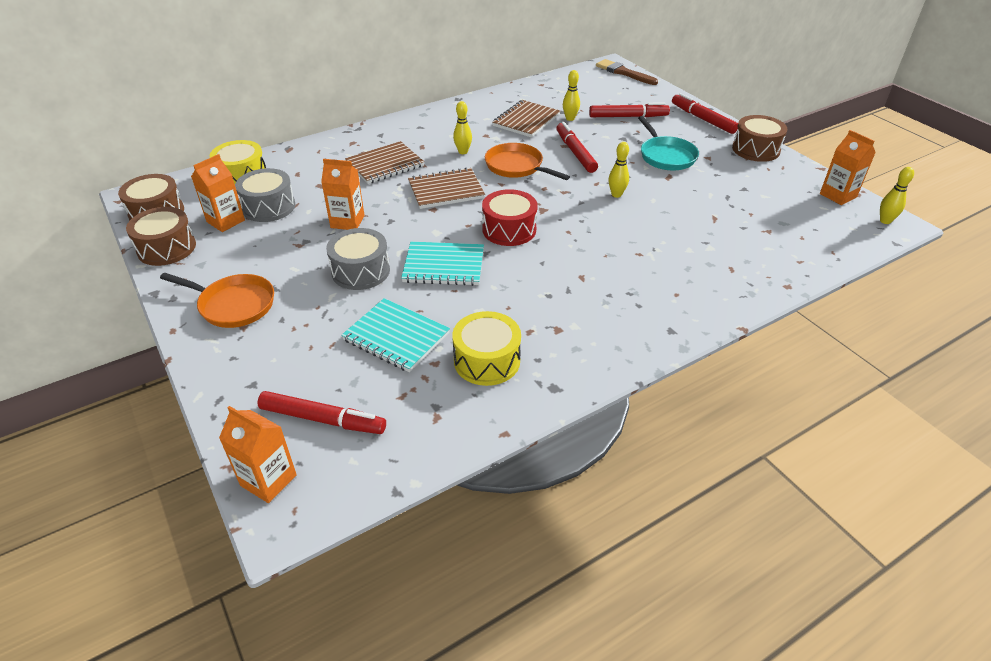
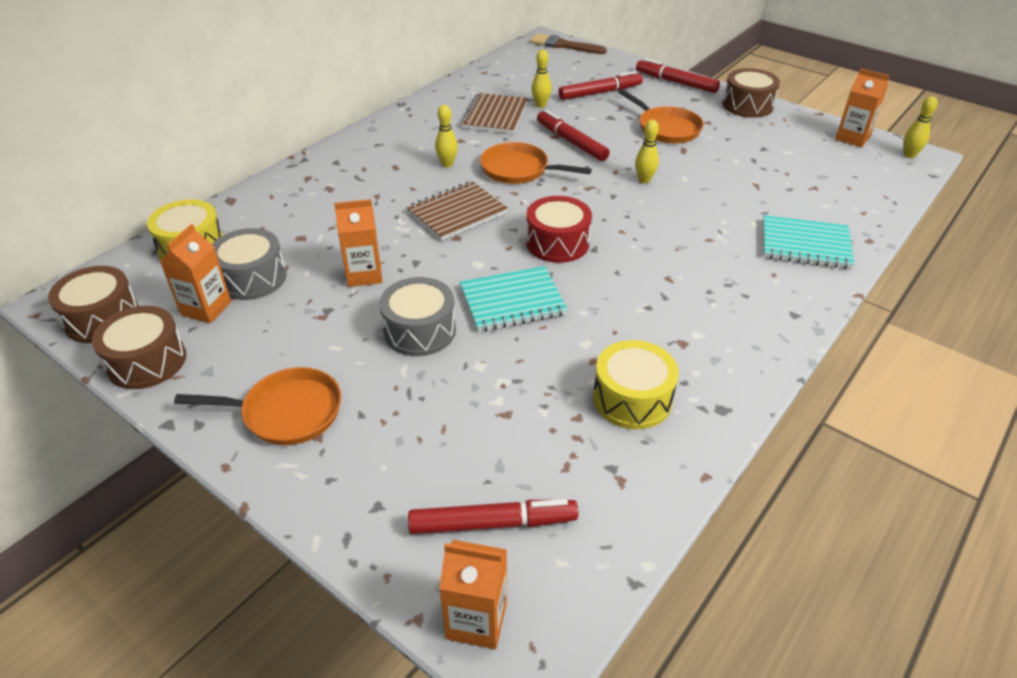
camera: 20 degrees left, 0 degrees up
(385, 165) = (365, 197): brown notebook -> none
(396, 337) = (513, 398): turquoise notebook -> turquoise notebook (805, 245)
(666, 156) = (666, 128): turquoise pan -> orange pan

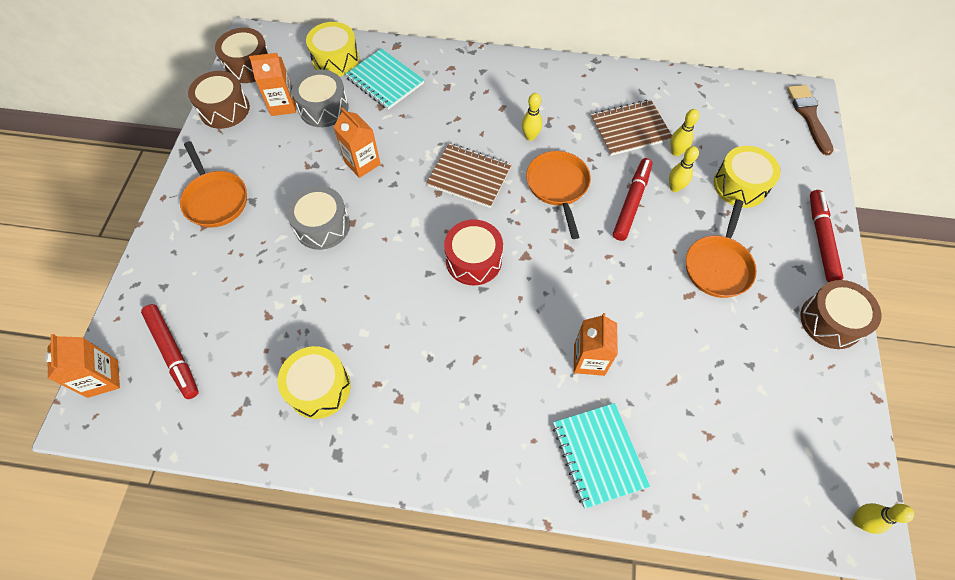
camera: 60 degrees right, 20 degrees up
(512, 301) = (384, 264): turquoise notebook -> turquoise notebook (385, 81)
(600, 93) = (740, 185): red marker -> yellow drum
(644, 180) = (611, 283): yellow bowling pin -> yellow bowling pin (674, 187)
(852, 138) = (847, 448): orange carton -> orange carton (589, 359)

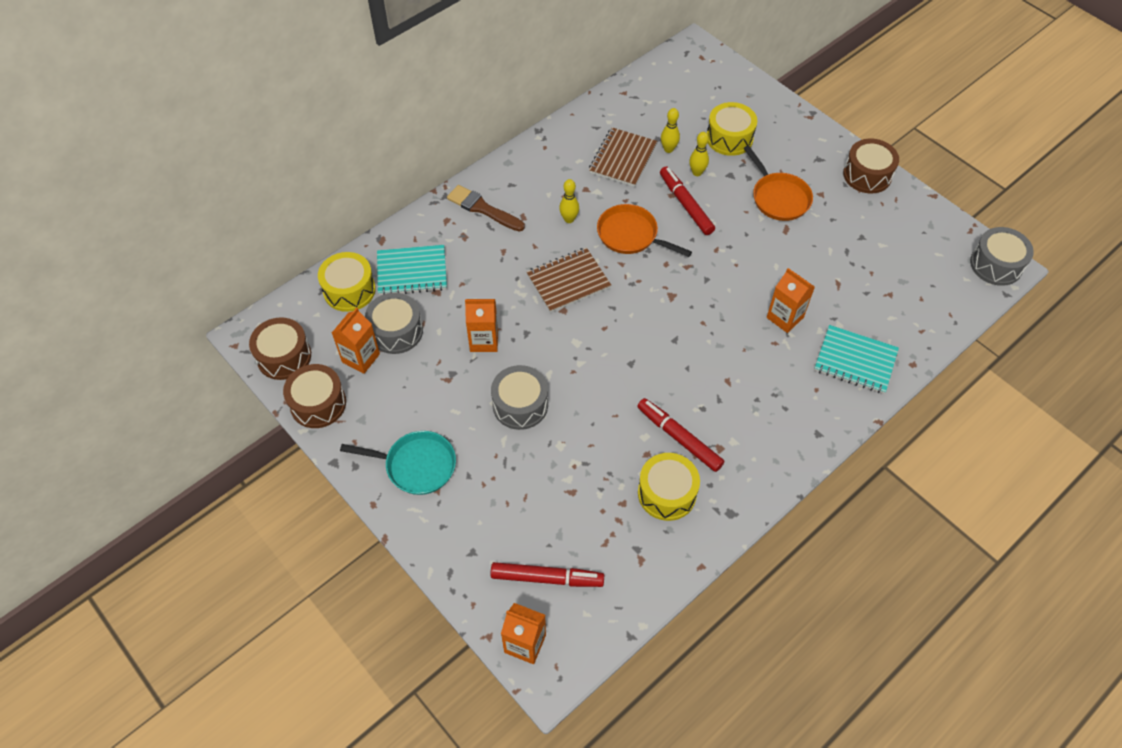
camera: 50 degrees left, 5 degrees down
(215, 199) = (416, 465): orange pan -> turquoise pan
(473, 260) = (646, 328): red drum -> none
(808, 116) = (711, 60): brown brush -> brown brush (483, 208)
(821, 239) = (808, 132): red marker -> red marker (679, 438)
(859, 521) = (996, 265): yellow bowling pin -> grey drum

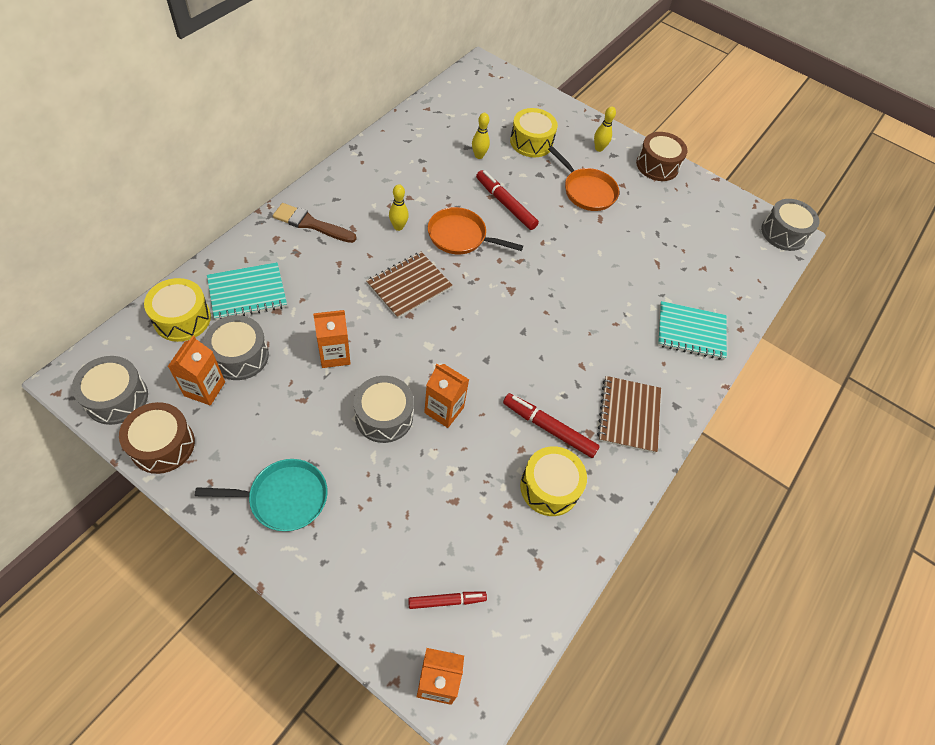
camera: 20 degrees left, 0 degrees up
(284, 356) = (116, 398): brown drum -> grey drum
(547, 578) = (447, 601): red marker -> red marker, size x0.64
(622, 159) = (438, 167): brown notebook -> brown notebook (628, 415)
(697, 172) = (509, 174): yellow bowling pin -> yellow bowling pin (599, 148)
(785, 317) = (619, 299): orange carton -> orange carton (444, 410)

